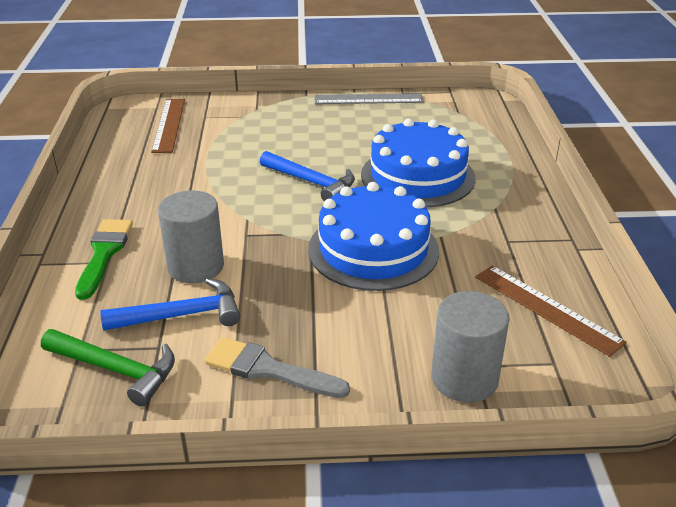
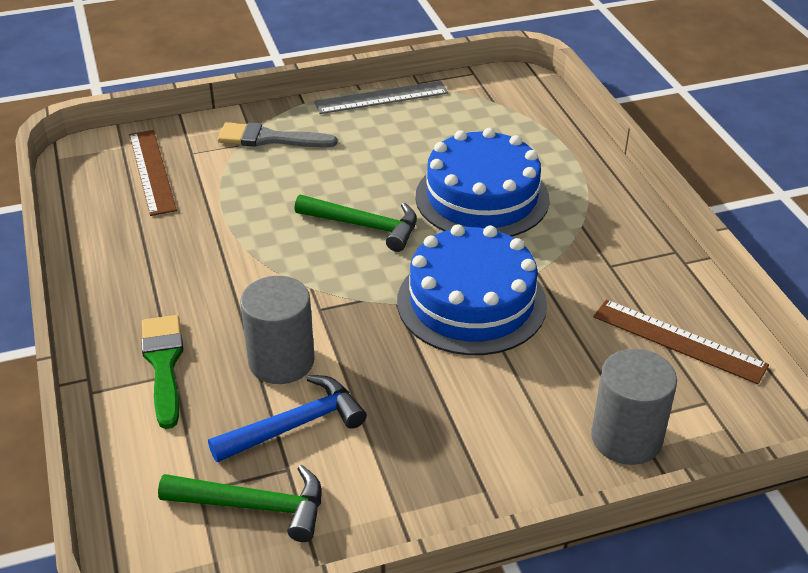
camera: 15 degrees left, 5 degrees up
(268, 369) = (421, 470): grey brush -> grey brush (269, 139)
(312, 182) = (365, 226): blue hammer -> green hammer

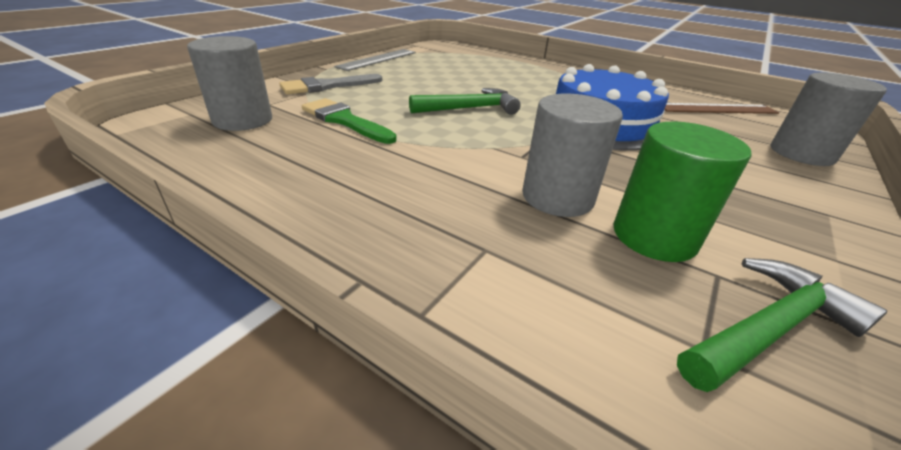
camera: 40 degrees left, 5 degrees down
(152, 171) = (243, 120): brown ruler -> grey cylinder
(164, 364) = (463, 245): green brush -> green brush (344, 120)
(295, 425) = (654, 236): blue hammer -> green cylinder
(482, 198) = (512, 83): blue cake -> none

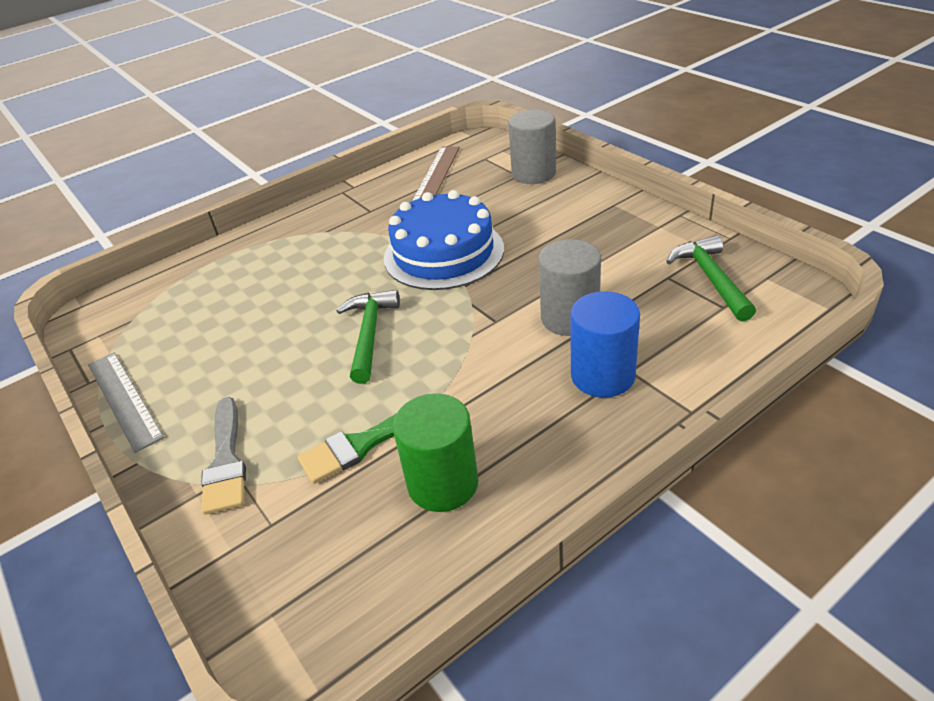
camera: 65 degrees left, 5 degrees up
(243, 120) = (324, 546): grey cylinder -> none
(466, 227) = (602, 376): none -> blue cylinder
(654, 236) = (627, 287): green cylinder -> green cylinder (443, 483)

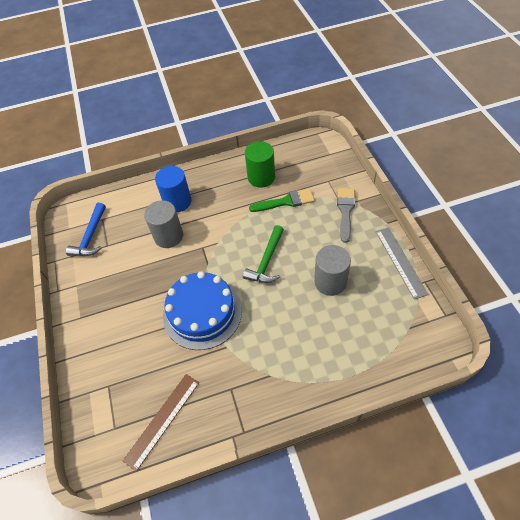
camera: 160 degrees left, 15 degrees up
(533, 173) = (97, 382): grey cylinder -> grey cylinder (330, 282)
(711, 278) = (90, 237): green hammer -> blue hammer

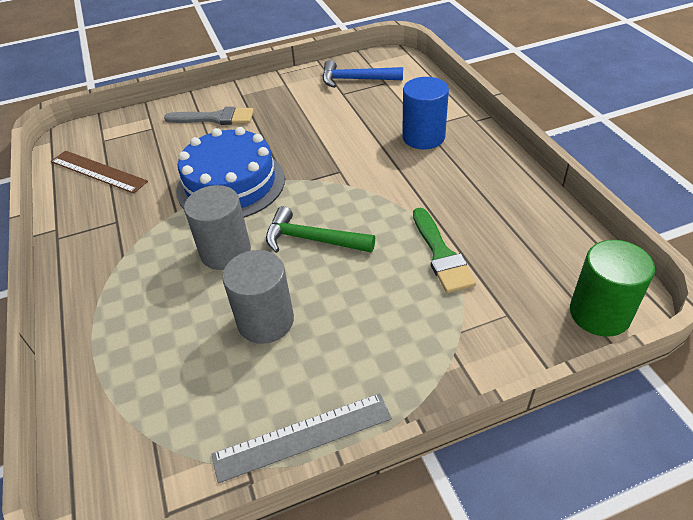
camera: 85 degrees right, 10 degrees down
(168, 236) = (358, 138): grey cylinder -> grey cylinder (226, 252)
(261, 177) = (494, 219): green cylinder -> green cylinder (599, 313)
(345, 211) = (429, 343): grey brush -> grey brush (215, 118)

